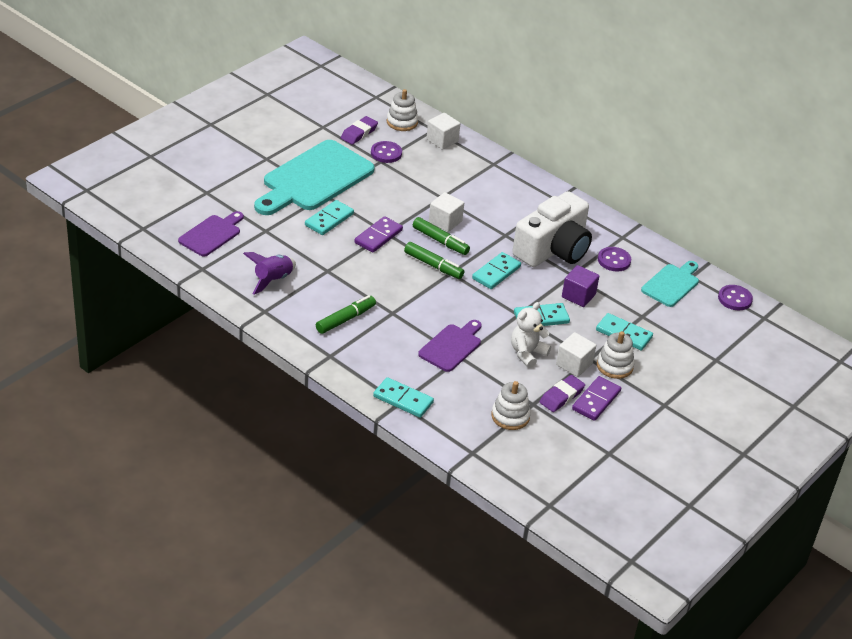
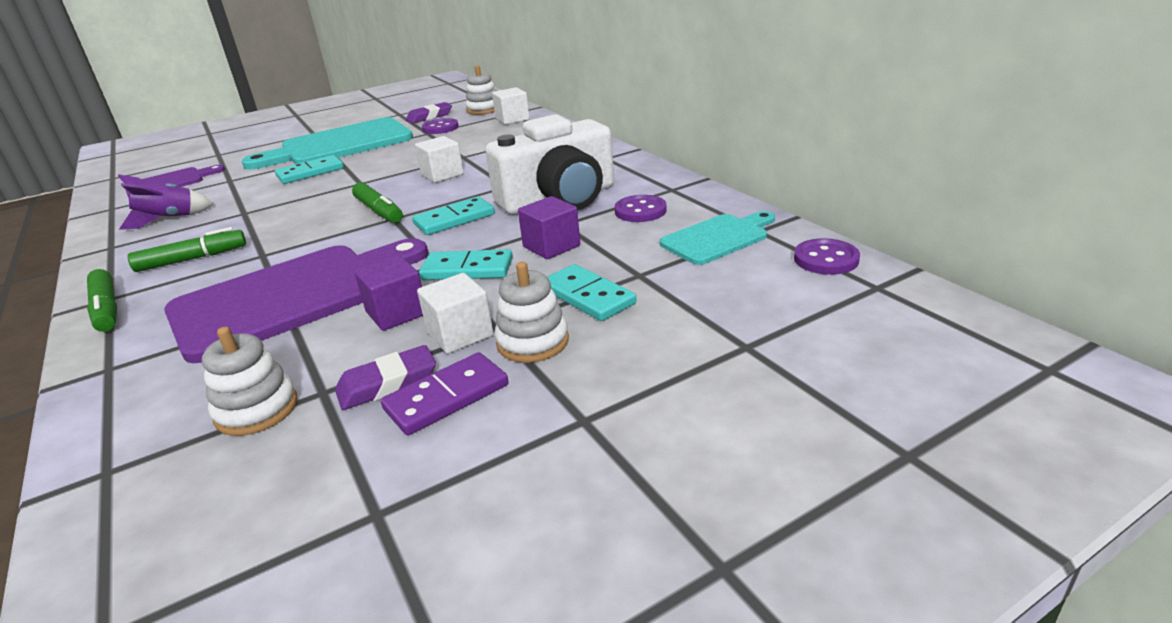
camera: 25 degrees right, 10 degrees down
(378, 236) = (346, 186): purple domino -> none
(403, 399) = (120, 364): turquoise domino -> none
(440, 241) = (416, 190): green marker -> green marker (106, 309)
(452, 346) = (291, 297): purple cutting board -> purple cutting board, size x1.90
(527, 353) = (397, 313): white teddy bear -> purple cube

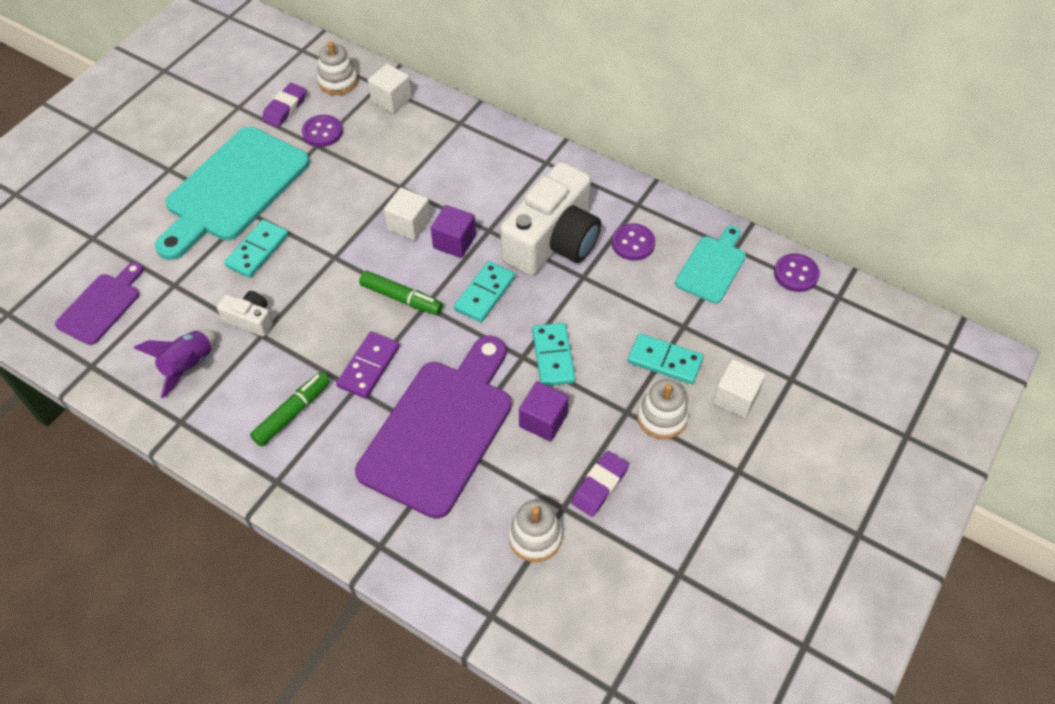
camera: 30 degrees left, 25 degrees up
(106, 309) = (292, 493): green marker -> none
(249, 204) = (250, 319): none -> white camera
(446, 397) = (646, 483): purple domino -> purple domino (368, 366)
(460, 334) = (608, 426): white cube -> white cube (735, 398)
(467, 269) = (553, 356): turquoise domino -> turquoise domino turned 75 degrees counterclockwise
(551, 246) = (596, 309): purple cube -> purple cube (454, 242)

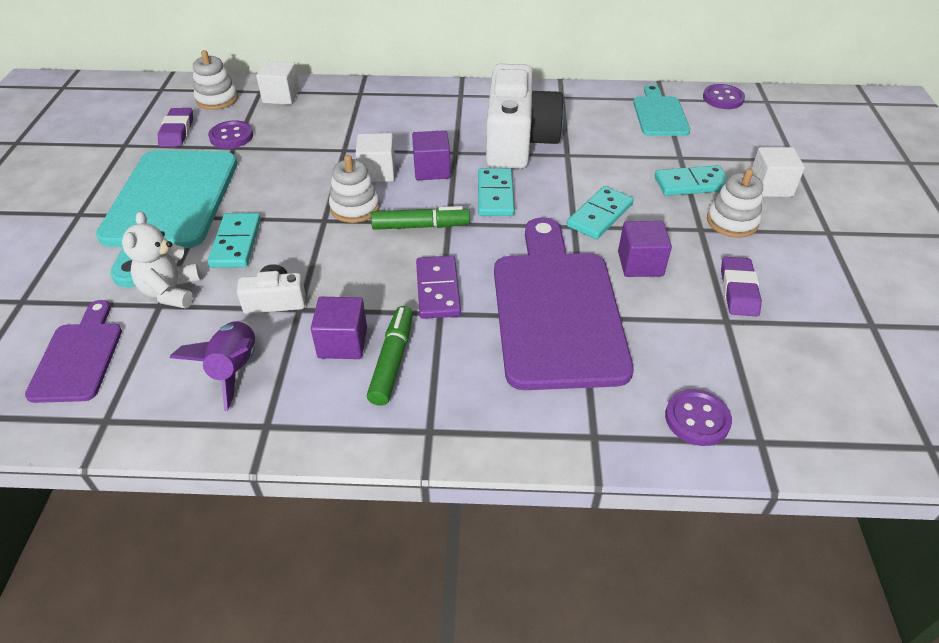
camera: 30 degrees left, 10 degrees down
(188, 276) = (171, 292): none -> white teddy bear
(270, 380) = (342, 343): none -> purple cube
(535, 537) = (729, 355): white stacking toy -> white stacking toy (355, 207)
(553, 356) = (600, 215): turquoise domino -> turquoise domino turned 75 degrees clockwise
(633, 243) = (584, 121): purple button -> purple button (697, 419)

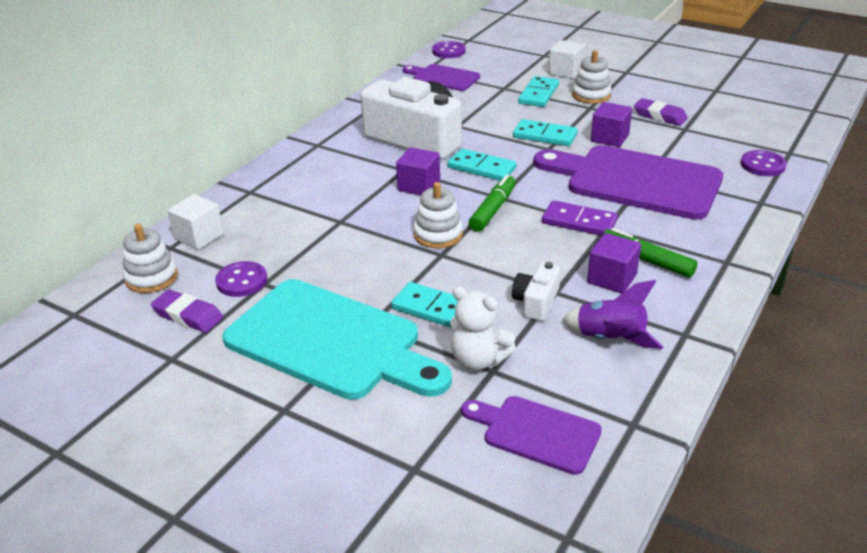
camera: 60 degrees left, 10 degrees down
(377, 172) = (395, 212): white cube -> none
(600, 215) = (545, 136): turquoise domino -> turquoise domino turned 45 degrees counterclockwise
(659, 114) = (443, 77): turquoise cutting board -> purple cutting board

